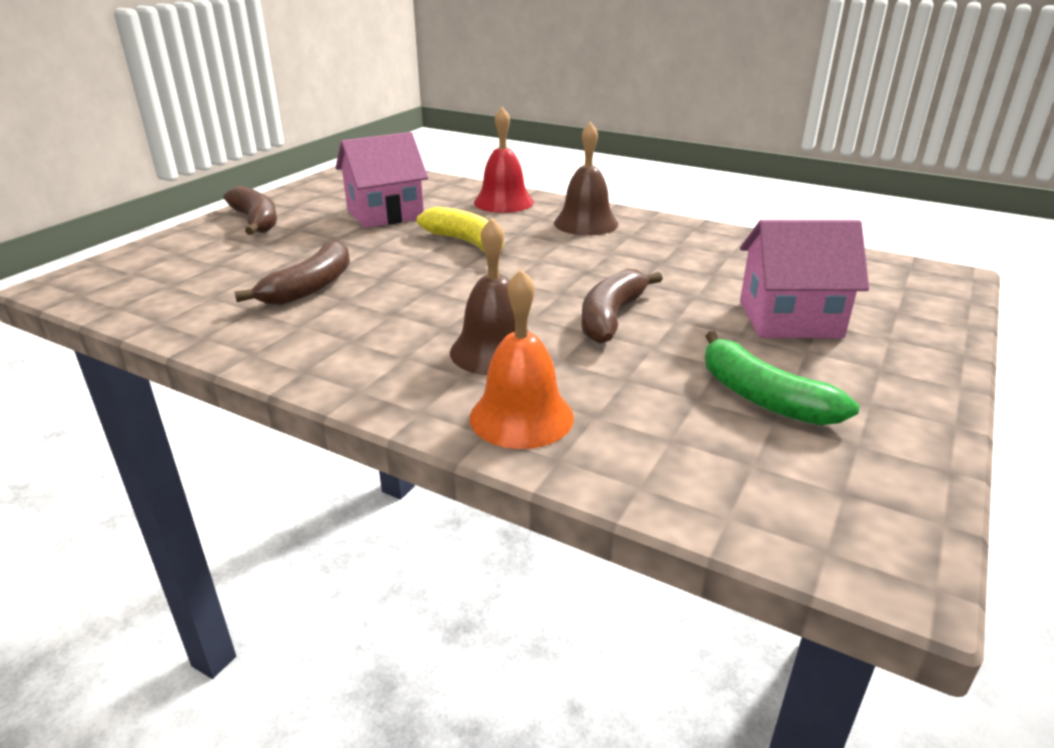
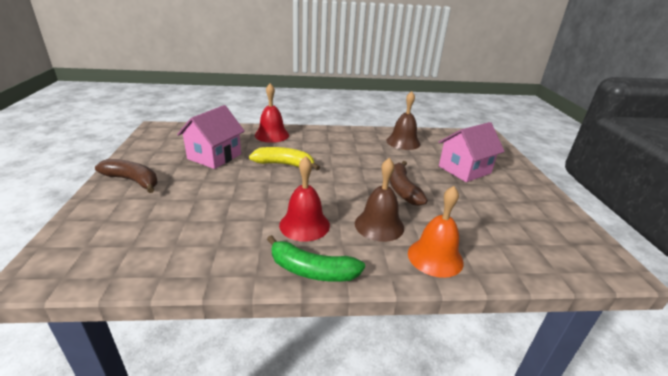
camera: 35 degrees left, 0 degrees up
(310, 287) = (233, 218): brown banana -> none
(387, 319) = (304, 225): none -> red bell
(586, 223) = (327, 139): brown bell -> brown bell (403, 142)
(763, 398) = (501, 211): green banana -> green banana (312, 270)

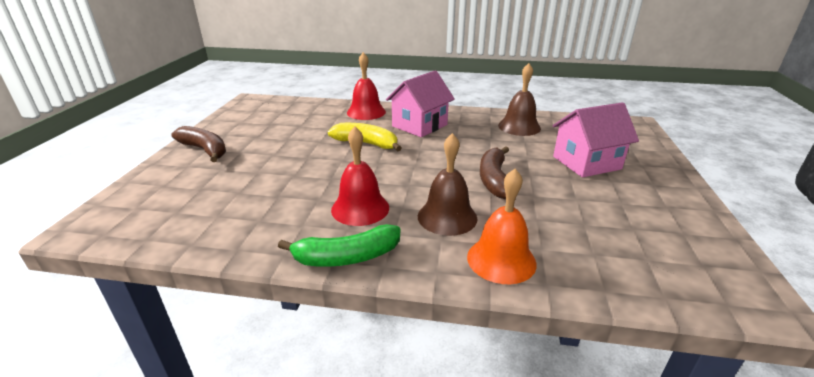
camera: 15 degrees right, 0 degrees up
(214, 156) = (295, 131): pink house -> pink house (419, 125)
(312, 270) = (347, 257): green banana -> green banana turned 45 degrees counterclockwise

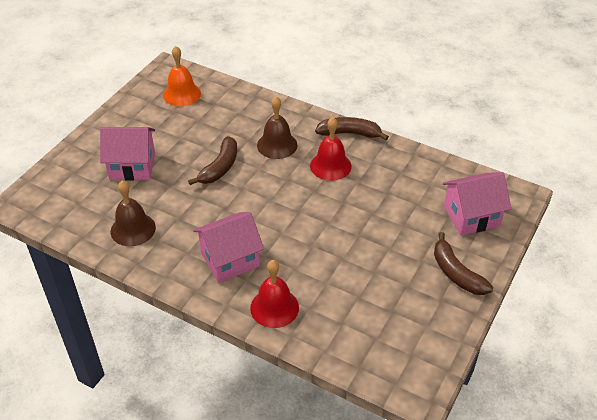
camera: 160 degrees left, 15 degrees up
(169, 193) = (471, 216): none -> pink house
(347, 257) = (349, 133): green banana -> brown banana
(366, 143) = (298, 241): yellow banana -> none
(501, 260) = (266, 112): orange bell -> orange bell (182, 94)

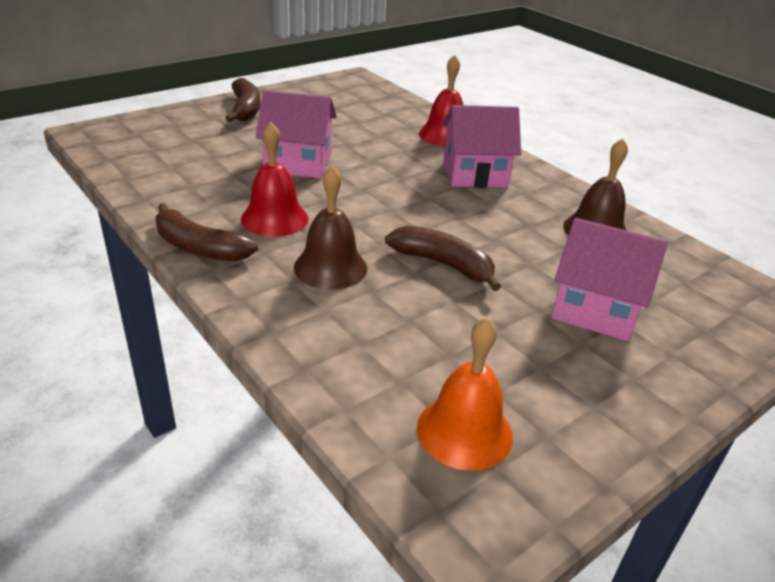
camera: 160 degrees left, 10 degrees down
(220, 167) = (443, 264): brown banana -> brown banana turned 75 degrees clockwise
(471, 216) = (169, 133): pink house -> pink house (298, 163)

